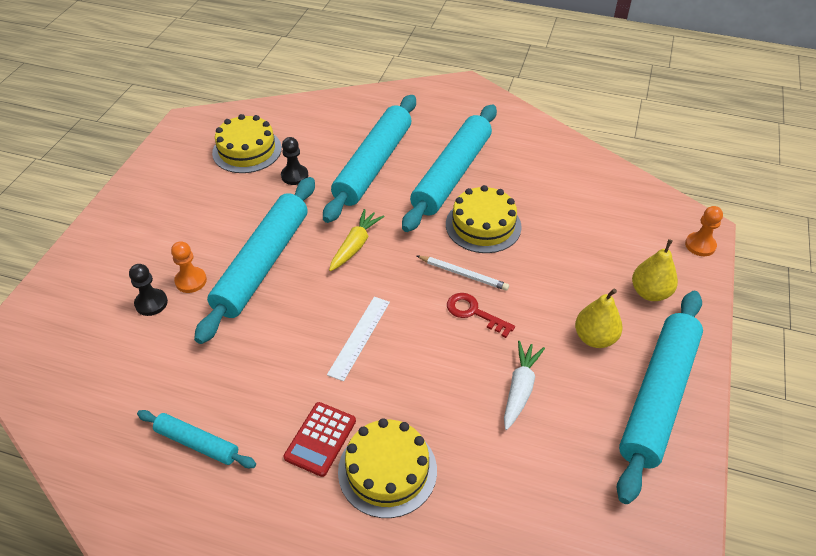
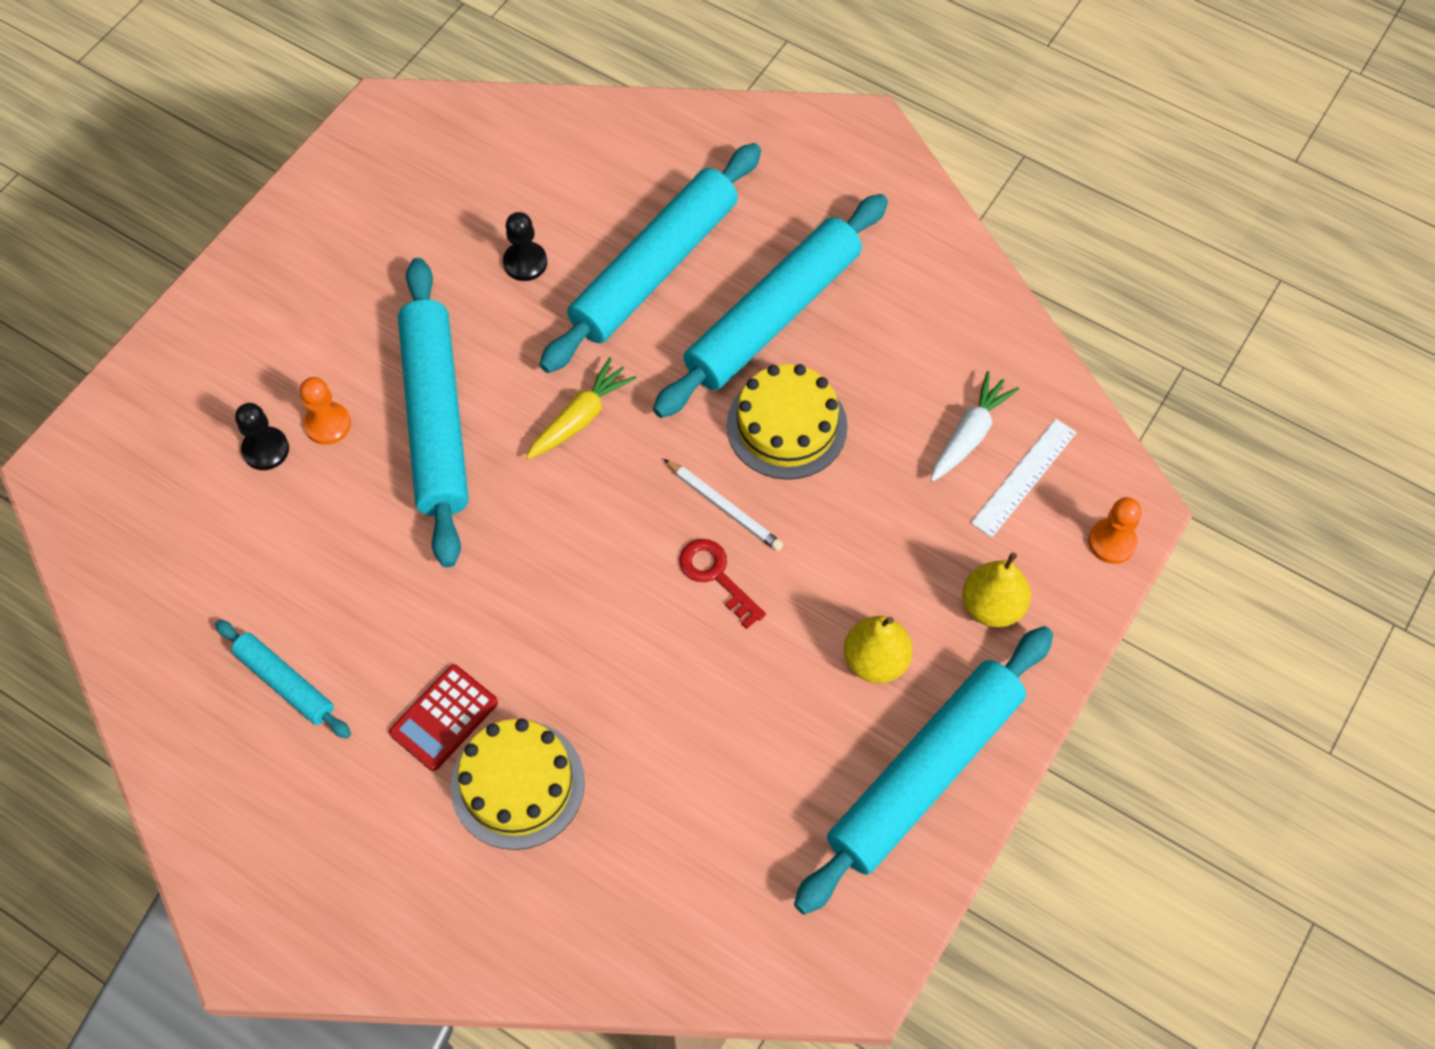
camera: 15 degrees right, 15 degrees up
(247, 150) = (464, 194): yellow cake -> none
(262, 264) = (436, 419): turquoise rolling pin -> turquoise rolling pin turned 45 degrees counterclockwise
(359, 337) = (540, 576): white ruler -> white ruler (1023, 477)
(520, 389) = (736, 713): white carrot -> white carrot (969, 434)

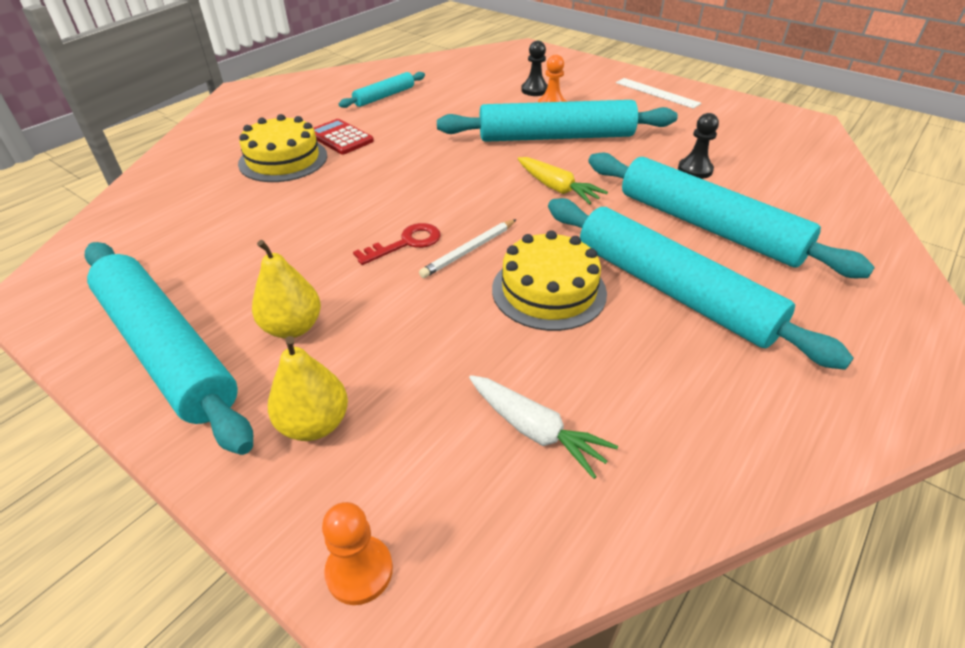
camera: 95 degrees right, 20 degrees down
(1023, 477) = (472, 479): white ruler -> white ruler (657, 93)

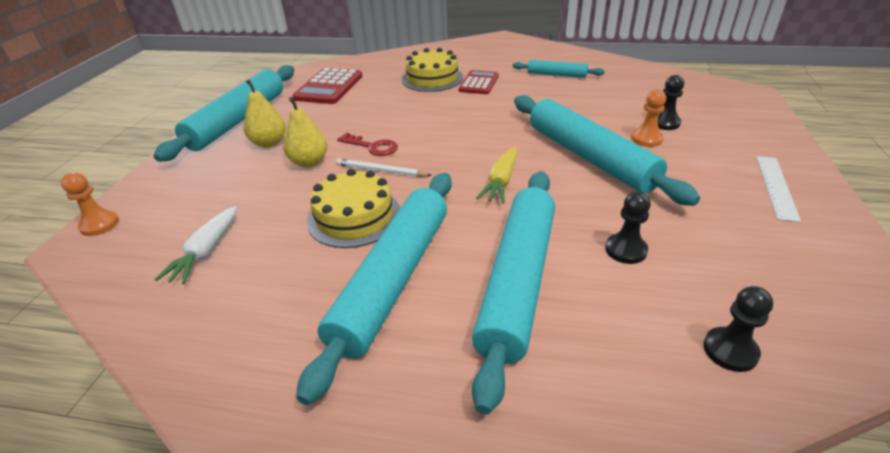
camera: 65 degrees right, 5 degrees down
(183, 238) = (329, 87): none -> red calculator
(314, 424) = (195, 177): yellow pear -> yellow pear (309, 162)
(812, 175) = (730, 350): none -> black pawn

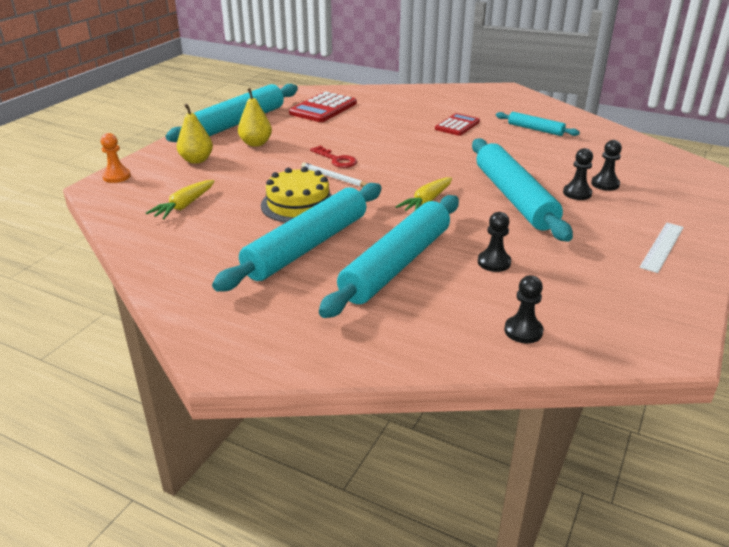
camera: 15 degrees right, 5 degrees down
(206, 252) = (184, 206): white carrot -> yellow carrot
(309, 162) = (281, 162): yellow pear -> yellow pear (196, 160)
(432, 78) = (417, 115): yellow cake -> none
(646, 139) = (577, 193): orange pawn -> black pawn

